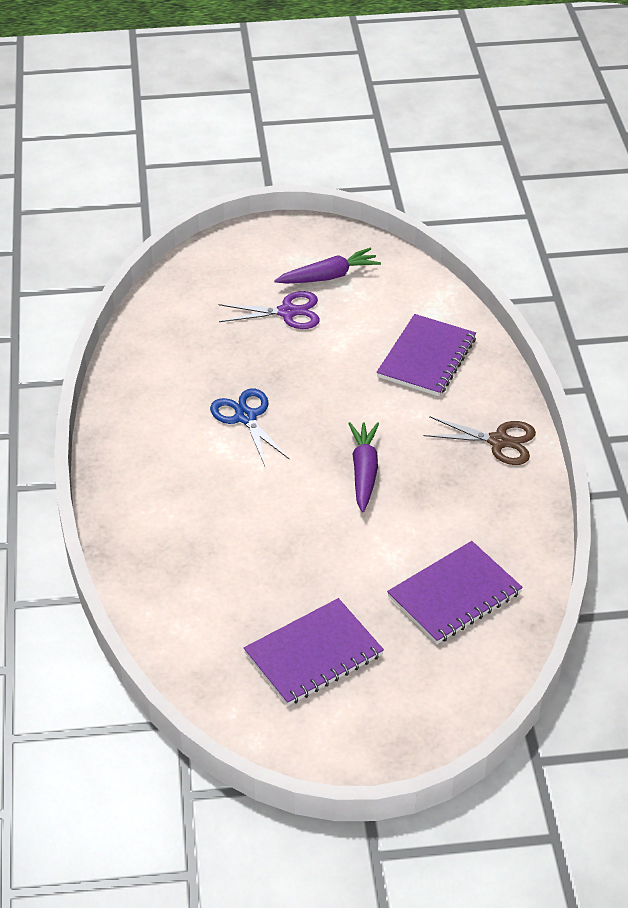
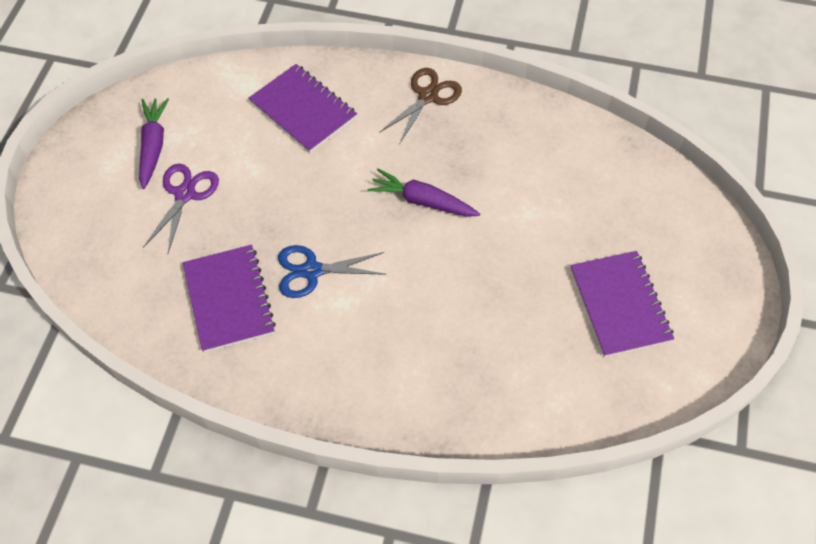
camera: 70 degrees left, 15 degrees up
(454, 595) = (586, 184): purple notebook -> purple notebook (229, 299)

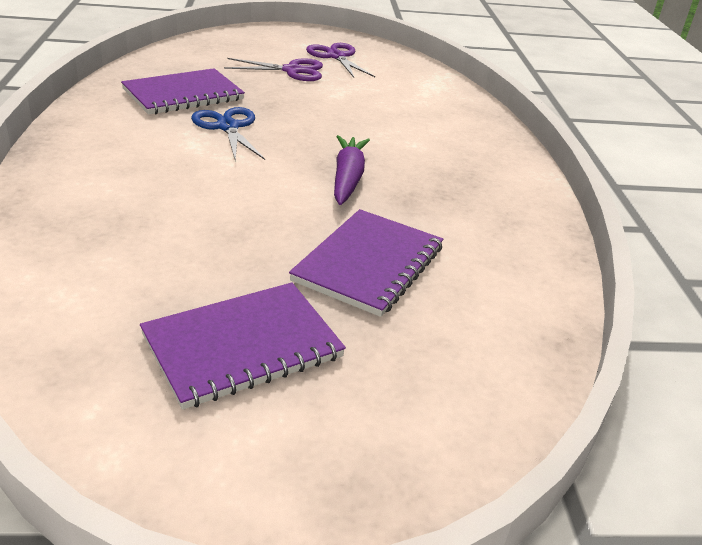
camera: 70 degrees right, 25 degrees down
(153, 146) = (336, 56): purple carrot -> purple scissors
(303, 110) = (424, 110): purple notebook -> purple notebook (369, 264)
(428, 96) = (500, 172): brown scissors -> none

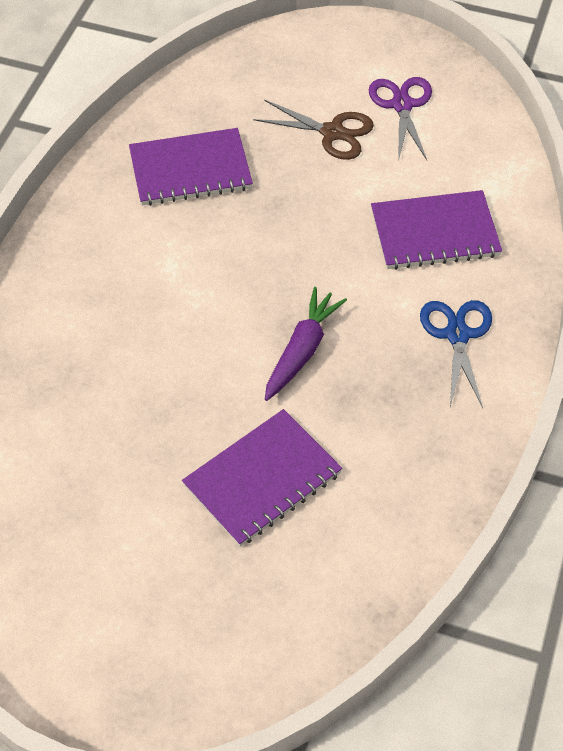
camera: 25 degrees right, 20 degrees up
(228, 127) = (216, 240): blue scissors -> blue scissors (457, 335)
(242, 346) = (117, 549): purple notebook -> purple notebook (434, 233)
(292, 71) = (332, 133): purple scissors -> brown scissors

